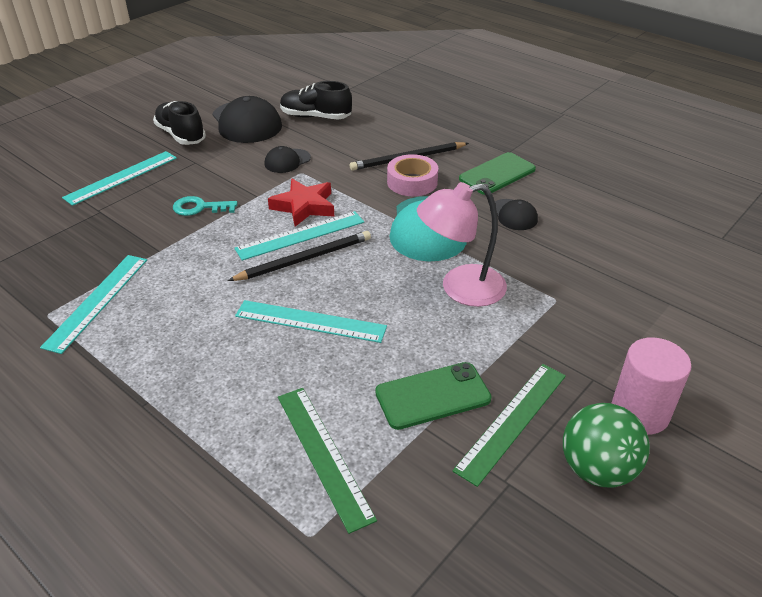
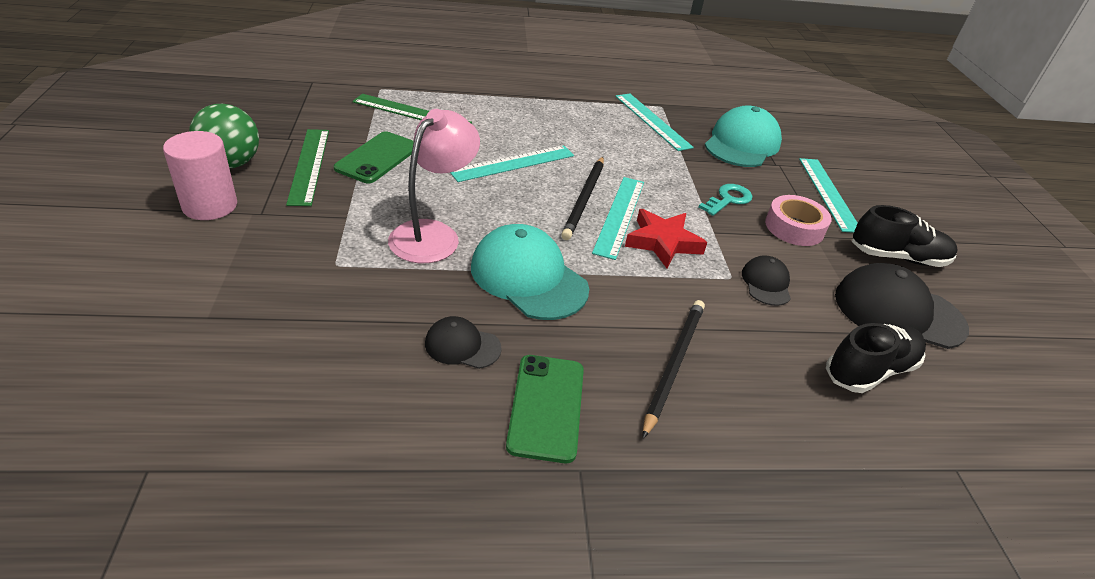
camera: 130 degrees right, 0 degrees up
(79, 239) = (742, 144): none -> turquoise cap
(412, 182) = (620, 329): pink tape -> pink tape (794, 227)

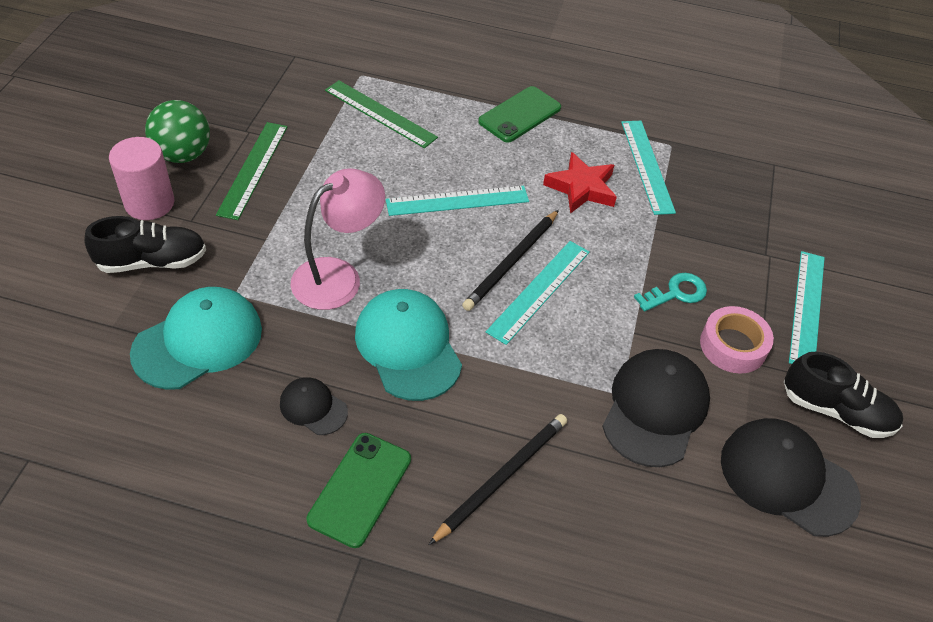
camera: 20 degrees right, 10 degrees up
(377, 158) = (322, 170): green phone -> green phone (520, 115)
(663, 242) = (569, 334): red star -> red star (581, 188)
(742, 144) = (740, 217): turquoise cap -> turquoise cap (198, 341)
(766, 283) = (655, 409): black cap -> black cap, size x1.91
(869, 370) = (705, 537): black shoe -> black shoe (152, 261)

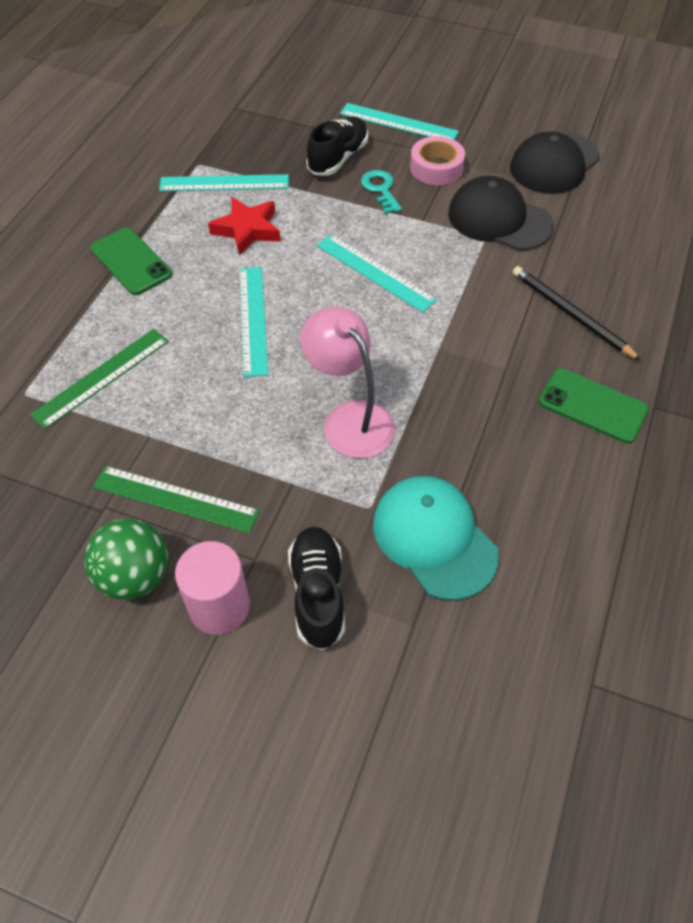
camera: 80 degrees left, 5 degrees up
(313, 407) = (511, 439): black cap -> none
(408, 346) = (439, 367): turquoise cap -> none
(511, 262) = (339, 287): black pencil -> none
(836, 411) = (495, 129): black shoe -> black shoe (338, 158)

